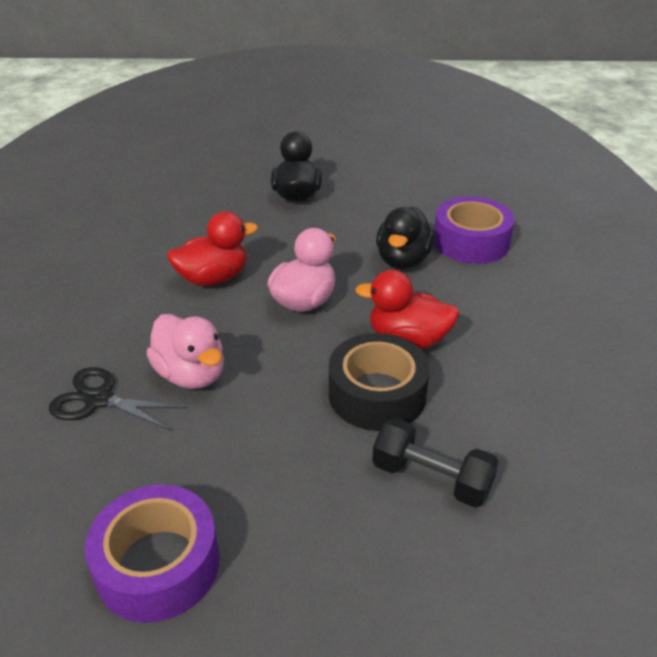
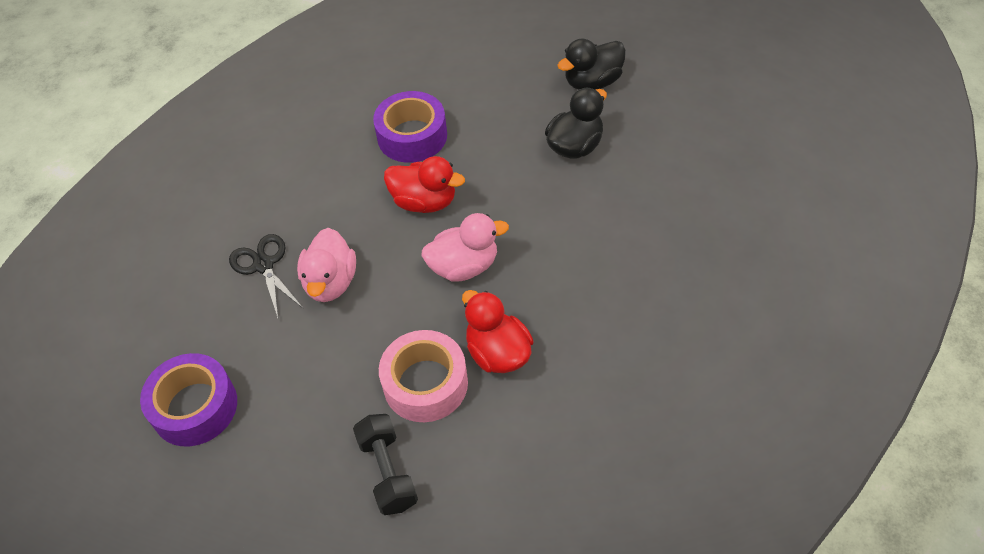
camera: 45 degrees right, 15 degrees up
(377, 394) = (425, 384): black tape -> pink tape
(403, 260) = (582, 273): black duck -> black duck (592, 82)
(471, 242) = (662, 290): purple tape -> purple tape (412, 136)

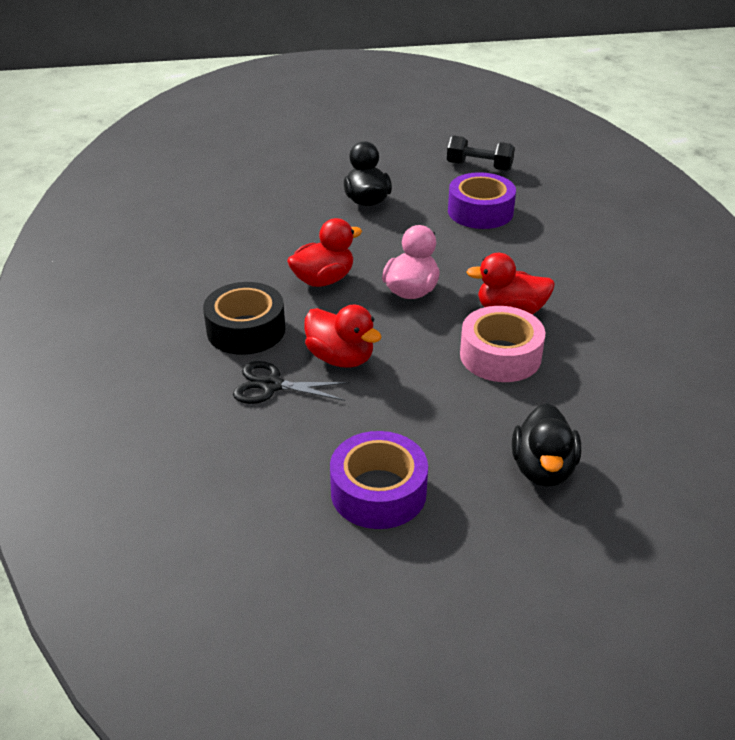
camera: 55 degrees left, 15 degrees down
(317, 204) = (246, 330): none -> black tape
(331, 282) = (340, 358): pink duck -> red duck
(388, 472) = (564, 409): black dumbbell -> black dumbbell (479, 167)
(412, 136) = (248, 256): purple tape -> purple tape (480, 211)
(592, 82) = (319, 169): black duck -> black duck (543, 469)

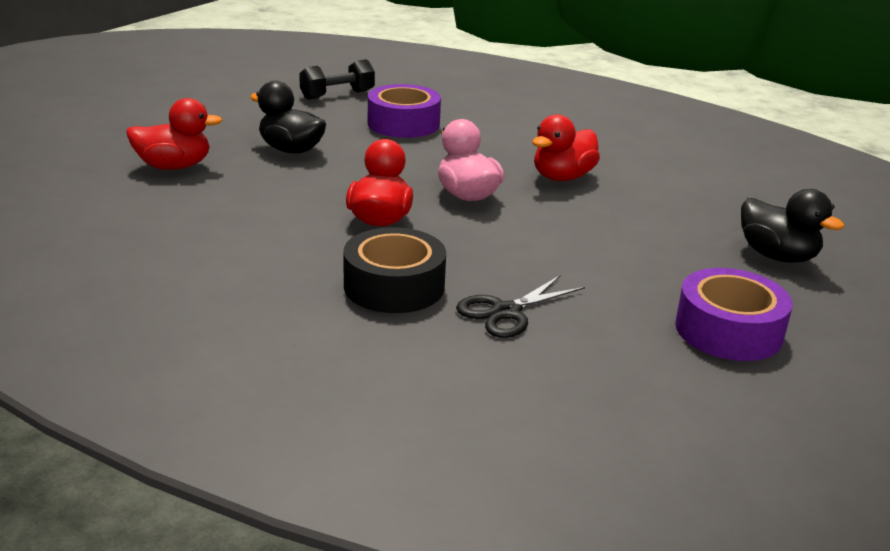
camera: 50 degrees left, 10 degrees down
(340, 358) = (515, 264): red duck -> red duck (174, 166)
(500, 356) = (614, 206): pink tape -> none

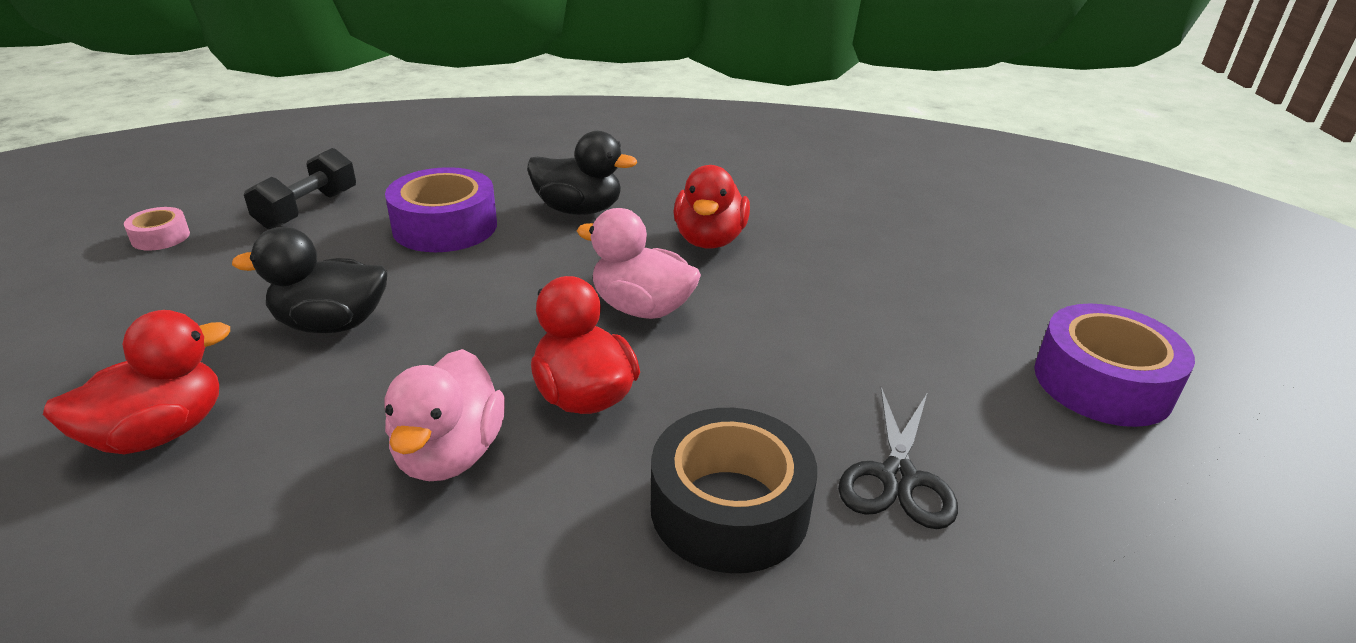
camera: 35 degrees left, 5 degrees up
(251, 88) = (160, 237): none -> pink tape
(286, 218) = (449, 454): none -> pink duck
(777, 256) = (1008, 263): black duck -> black duck (579, 210)

